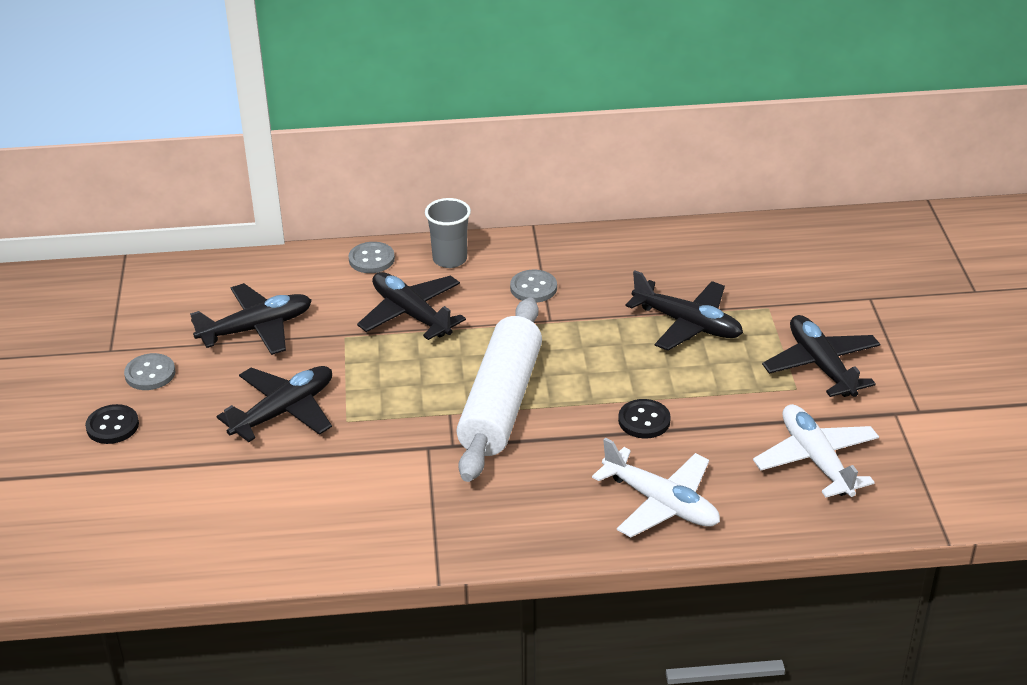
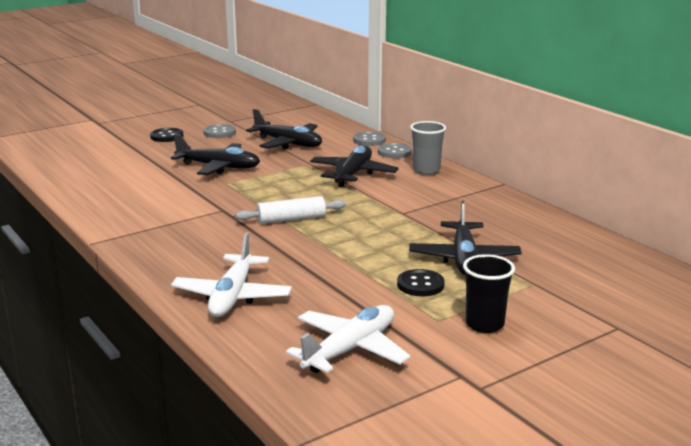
camera: 60 degrees right, 15 degrees down
(501, 403) = (291, 219): white rolling pin -> white rolling pin, size x0.52
(533, 288) = (431, 200): grey button -> grey button (369, 140)
(644, 420) = (324, 269): black button -> black button (420, 285)
(821, 365) = (484, 324): black plane -> black cup

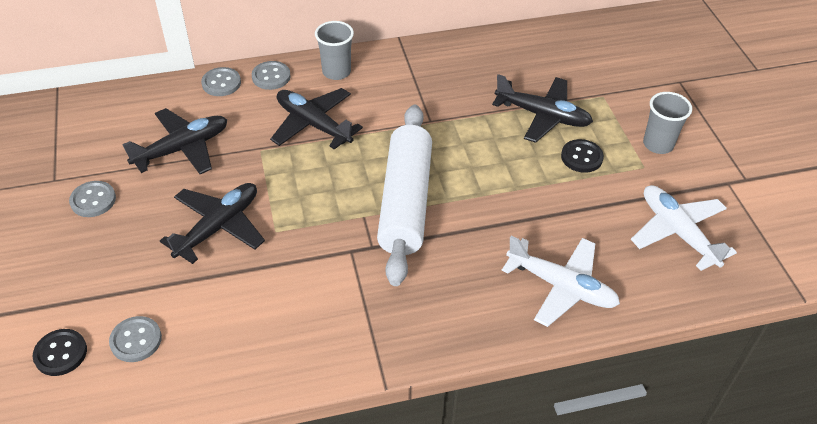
camera: 70 degrees left, 25 degrees up
(106, 166) = (136, 340): none -> grey button
(167, 136) = (65, 256): black button -> black button (60, 353)
(291, 219) = (405, 202): white rolling pin -> white rolling pin, size x1.94
(484, 324) = (658, 144): black cup -> grey cup

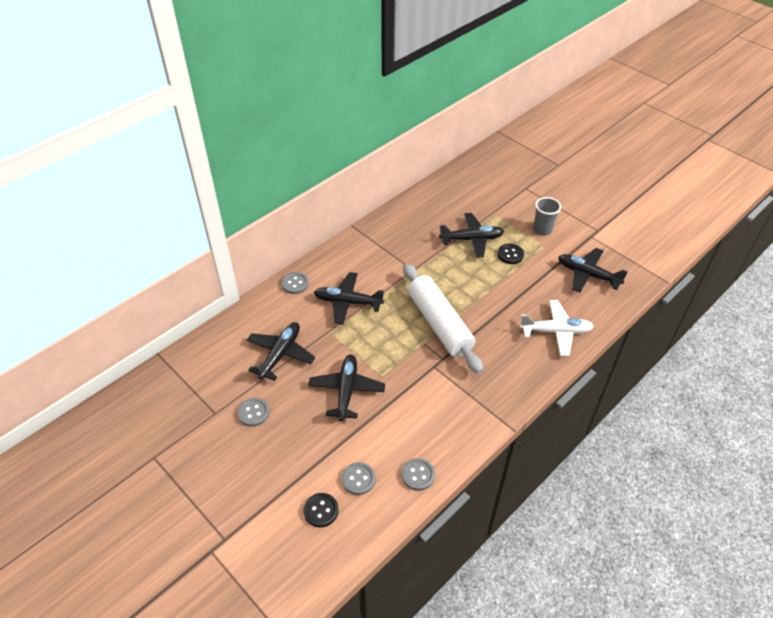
camera: 30 degrees left, 0 degrees up
(221, 83) = (267, 301): grey button -> grey button (418, 475)
(336, 72) = (333, 263): grey cup -> none
(677, 232) = (587, 274): white plane -> black plane

